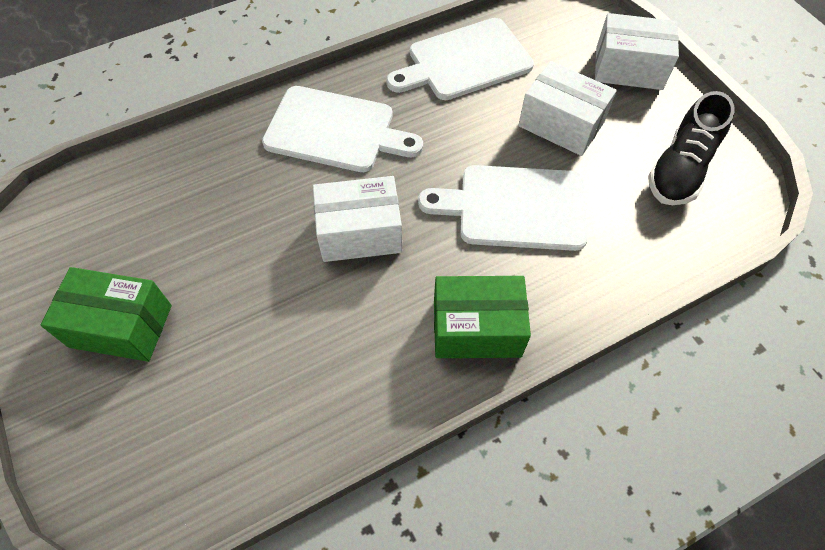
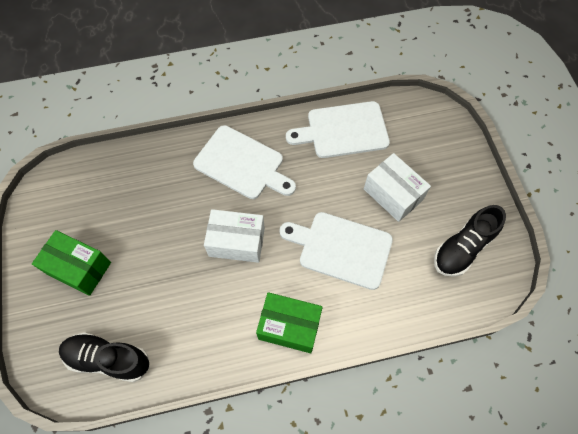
camera: 15 degrees right, 5 degrees up
(205, 449) = (108, 359): none -> black shoe
(628, 68) = (455, 162): white box -> none

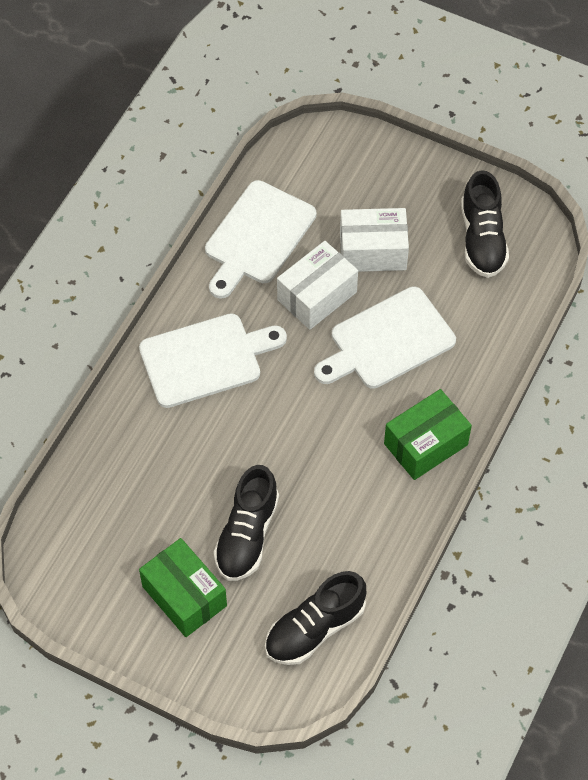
camera: 50 degrees left, 5 degrees down
(79, 268) = (184, 596): green box -> green box turned 75 degrees clockwise
(145, 271) = (247, 535): none -> black shoe
(237, 242) = (293, 427): white box -> white box (317, 296)

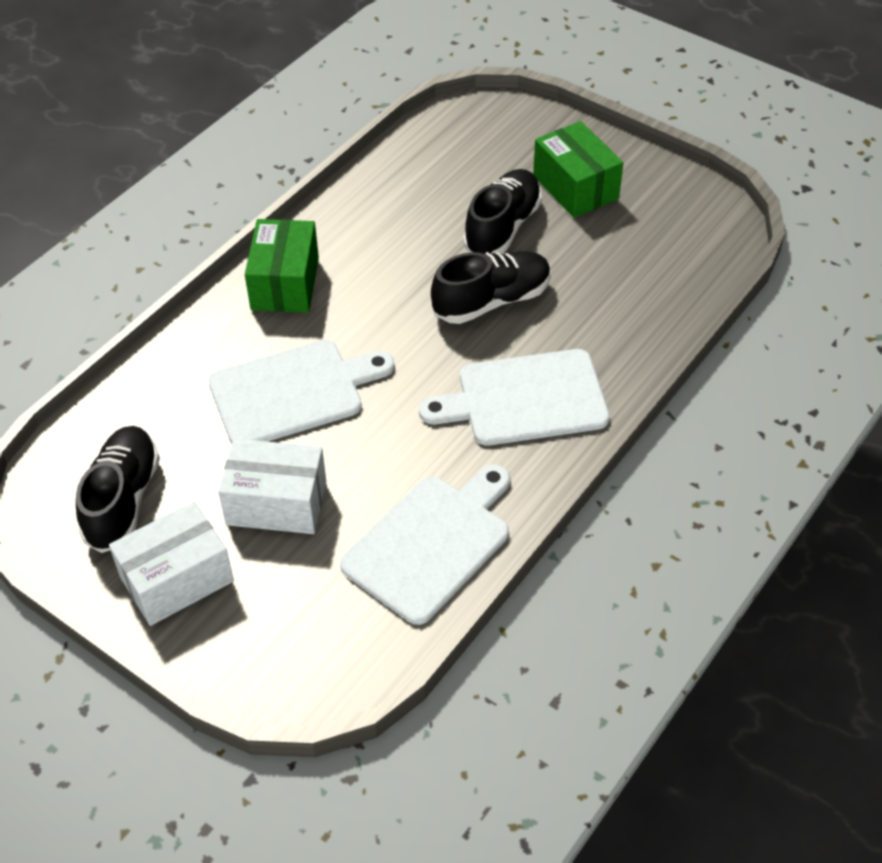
camera: 170 degrees left, 10 degrees down
(315, 628) = (448, 151): black shoe -> black shoe (491, 301)
(317, 296) = (367, 455): white box -> white box (177, 579)
(426, 444) = (285, 283): green box -> green box turned 60 degrees counterclockwise

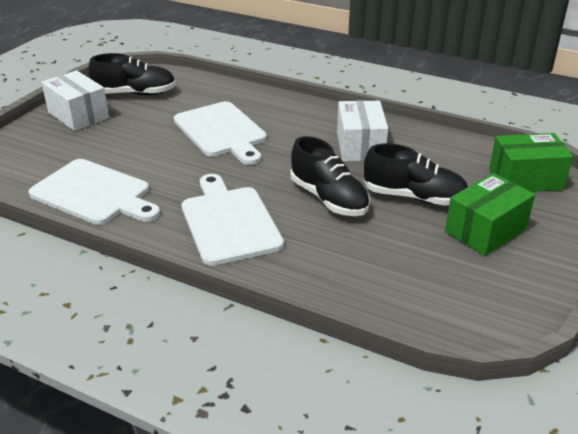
camera: 80 degrees right, 15 degrees down
(276, 503) = (131, 137): white box -> white box (360, 146)
(285, 283) = (317, 118): green box -> green box (525, 179)

